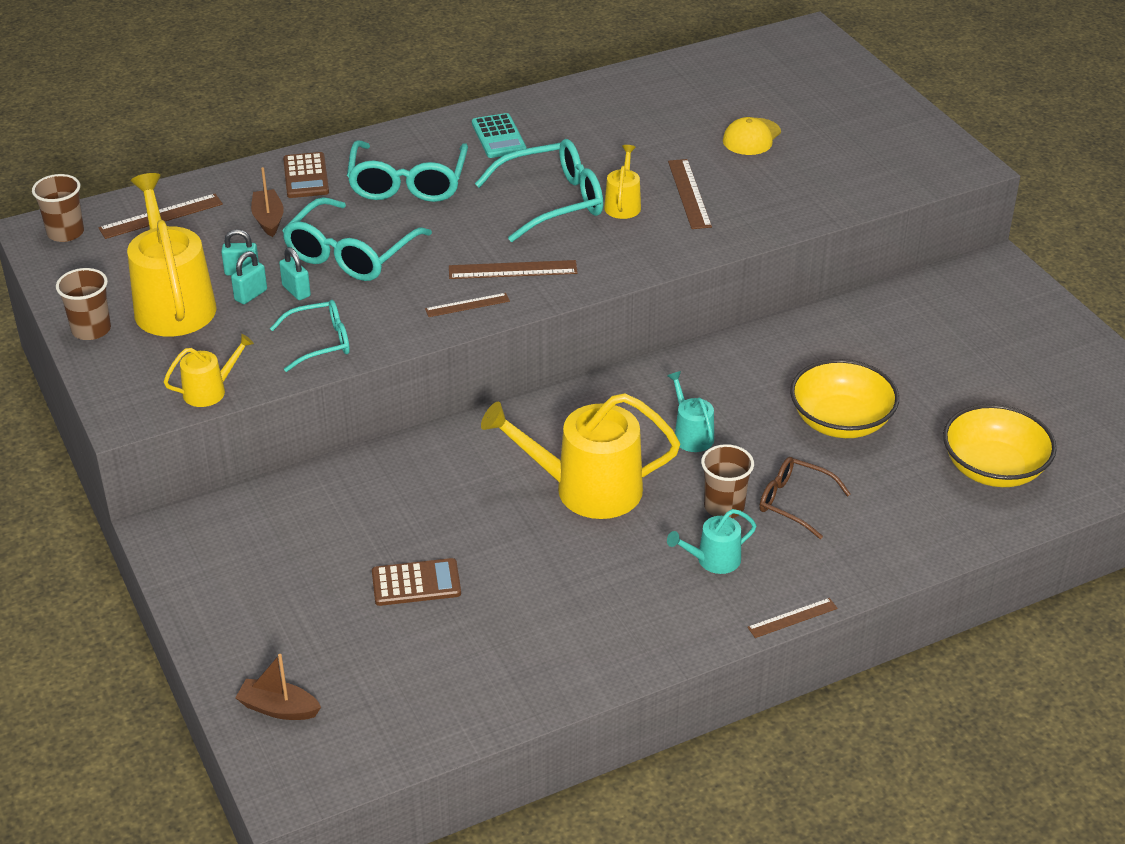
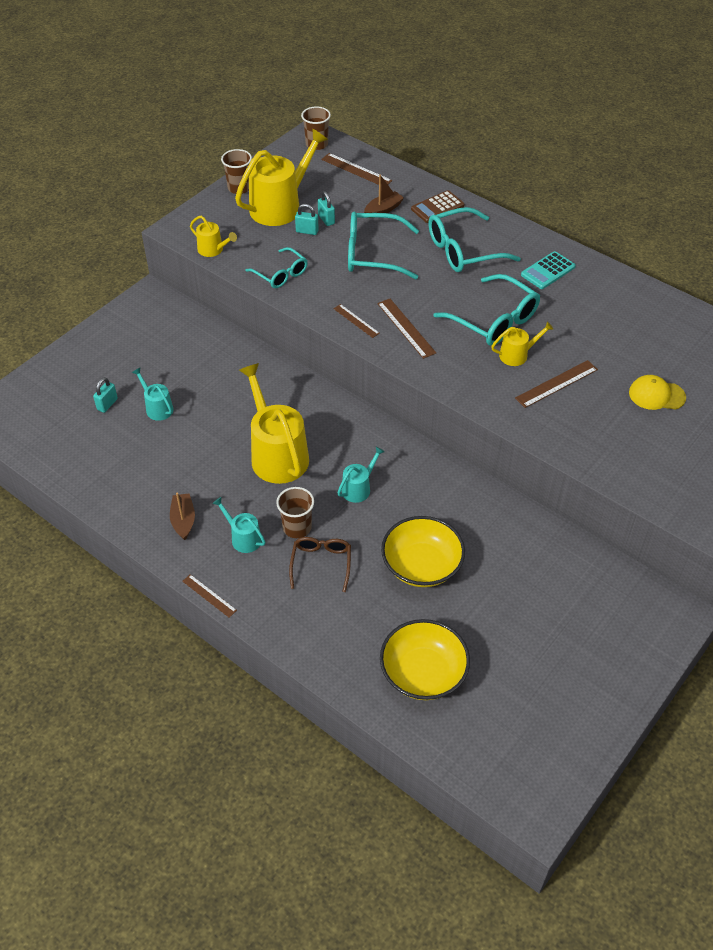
camera: 65 degrees right, 10 degrees up
(278, 708) = (39, 390): brown boat -> brown boat (183, 520)
(296, 291) = (322, 247): turquoise padlock -> turquoise padlock (107, 404)
(416, 583) = (157, 408): brown calculator -> turquoise watering can

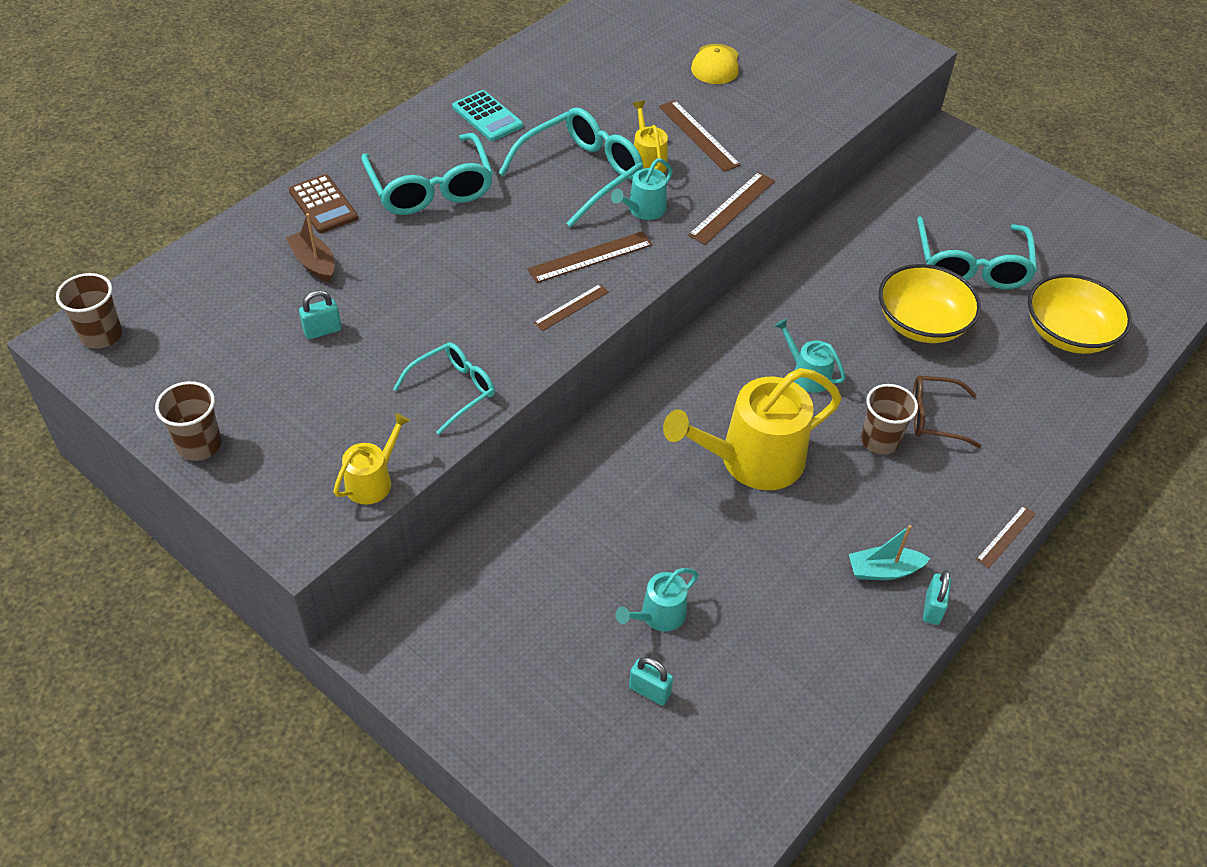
camera: 90 degrees left, 0 degrees up
(183, 520) = (883, 570): brown boat -> turquoise boat
(243, 538) = (905, 499): turquoise watering can -> turquoise watering can (643, 210)
(280, 206) = (271, 388): yellow watering can -> none
(307, 231) = (348, 355): turquoise padlock -> turquoise padlock (932, 608)
(356, 170) = (197, 288): brown ruler -> brown ruler (732, 207)
(373, 254) = (422, 281): turquoise glasses -> turquoise glasses (971, 265)

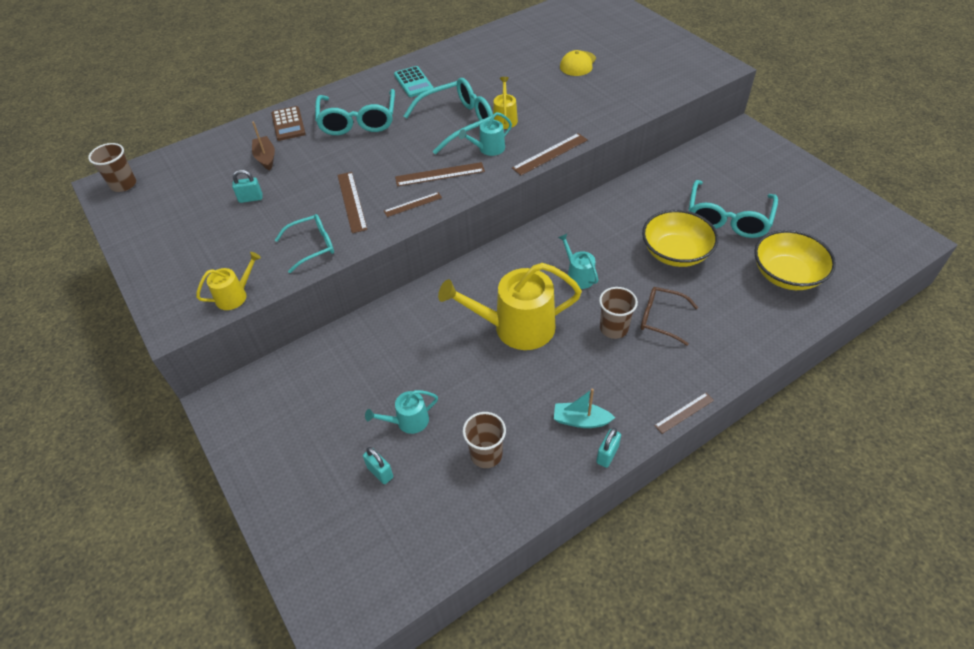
camera: 20 degrees right, 0 degrees up
(199, 445) = (144, 257): brown cup -> brown cup (486, 454)
(698, 135) = (547, 106): brown ruler -> brown ruler (352, 201)

